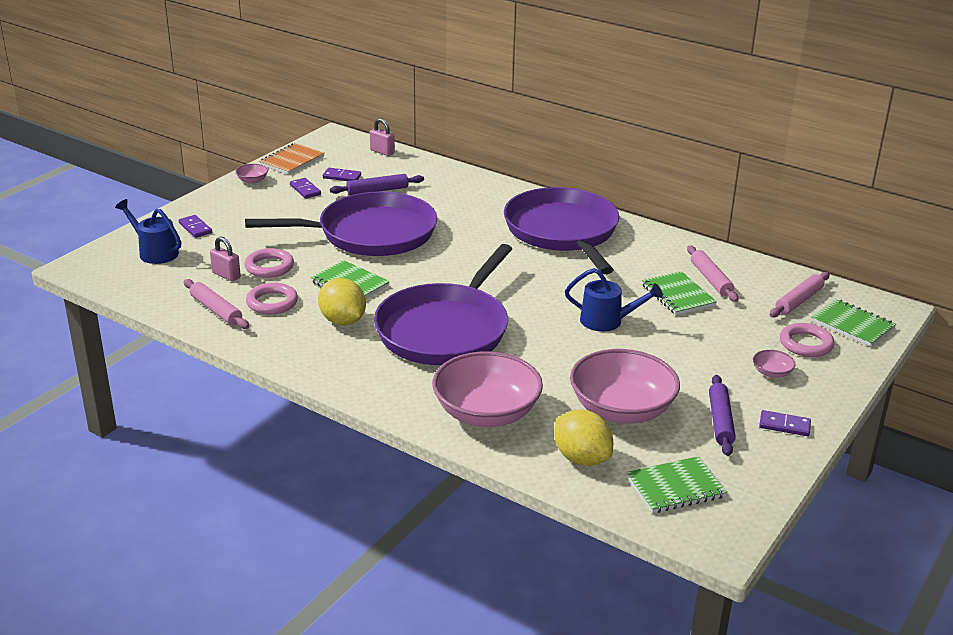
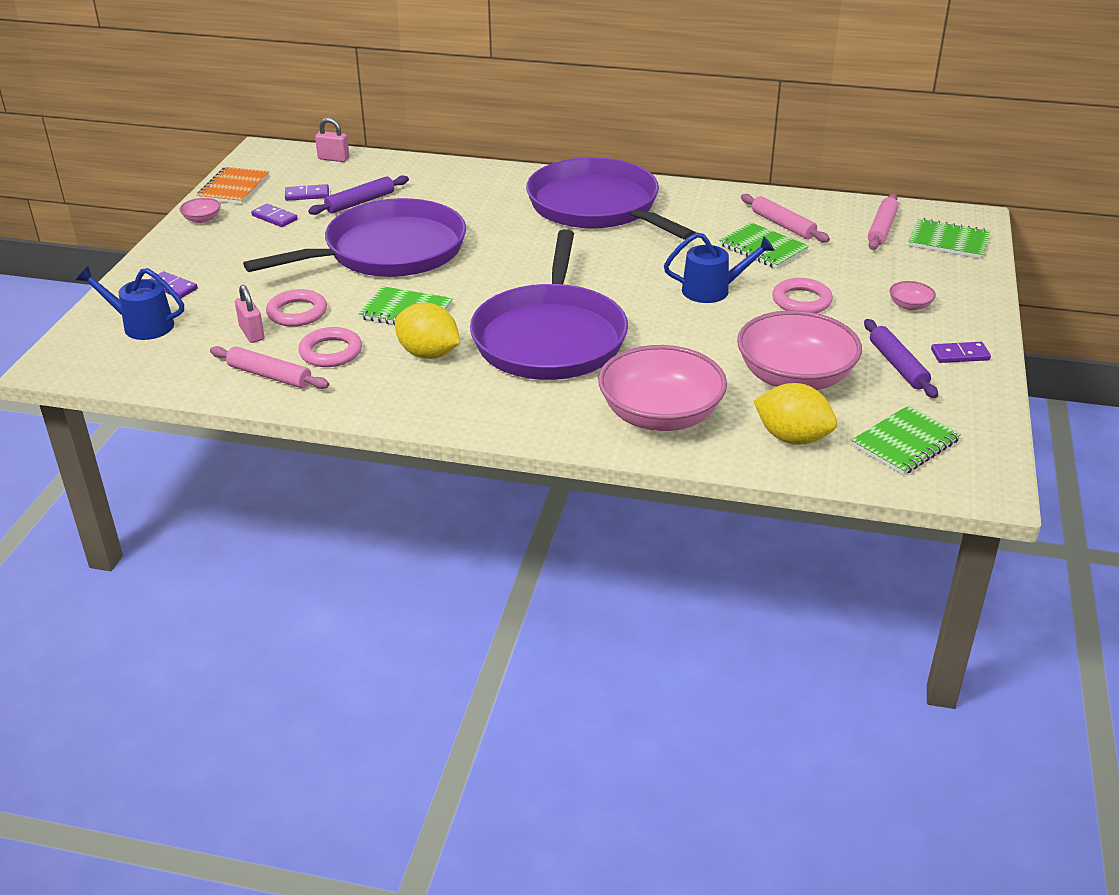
camera: 20 degrees left, 5 degrees up
(226, 275) = (252, 333): pink padlock -> pink padlock turned 45 degrees clockwise
(806, 344) = (920, 270): pink ring -> pink ring (801, 301)

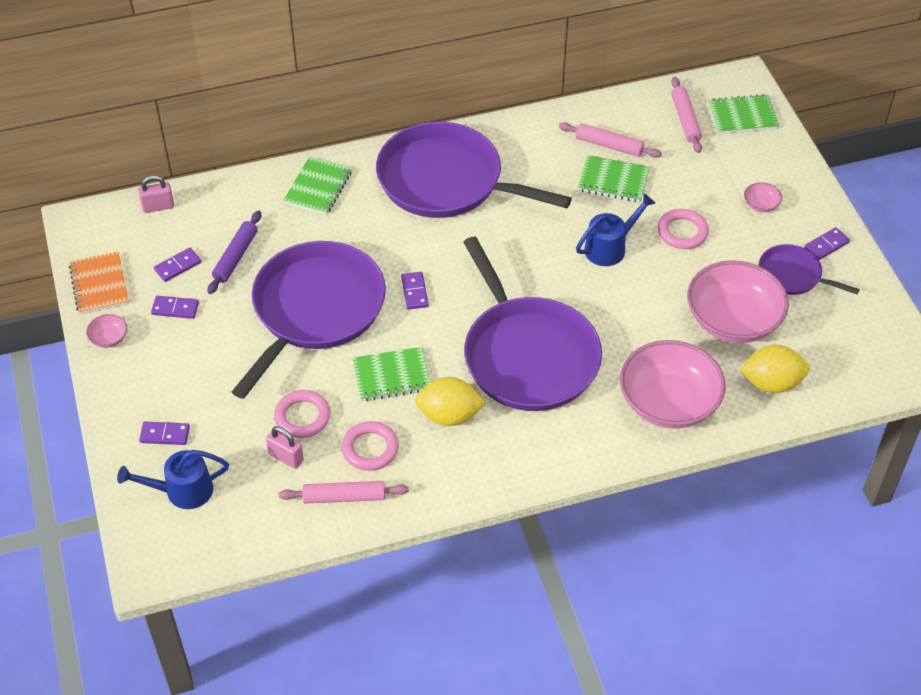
camera: 30 degrees left, 15 degrees up
(489, 266) = (414, 292): none -> purple domino
(898, 365) = (793, 275): purple rolling pin -> purple pan
(905, 443) = (845, 354): green notebook -> green notebook (318, 187)

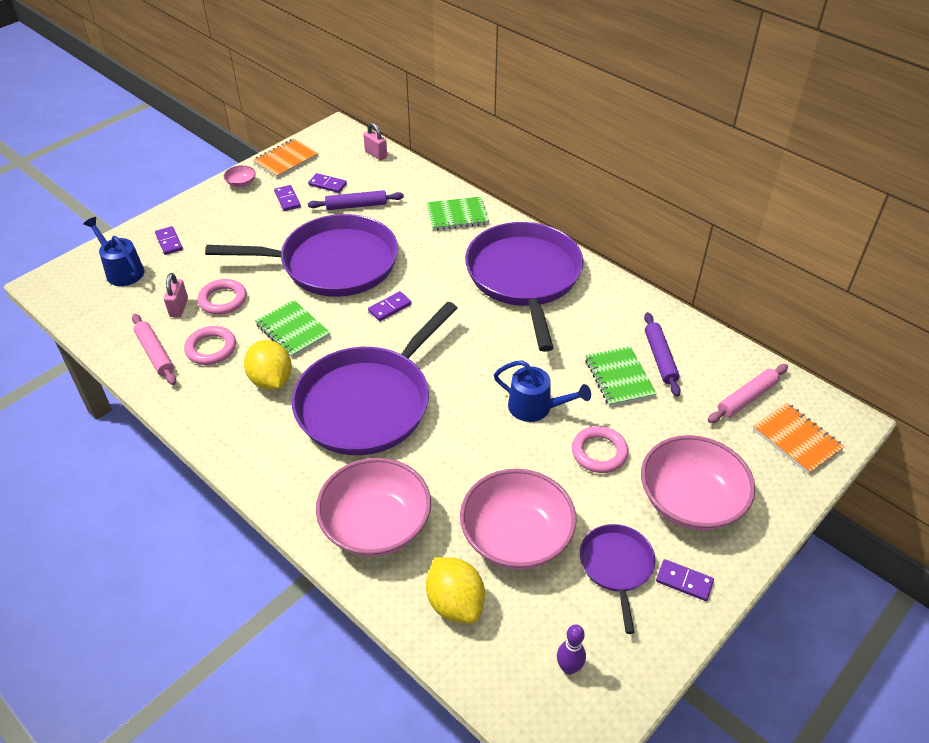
camera: 60 degrees right, 5 degrees down
(609, 145) = (660, 358): pink rolling pin -> purple rolling pin
(742, 116) = (796, 440): green notebook -> orange notebook
(761, 204) = (690, 501): pink bowl -> pink bowl, size x2.48
(860, 342) = (569, 668): none -> purple bowling pin

